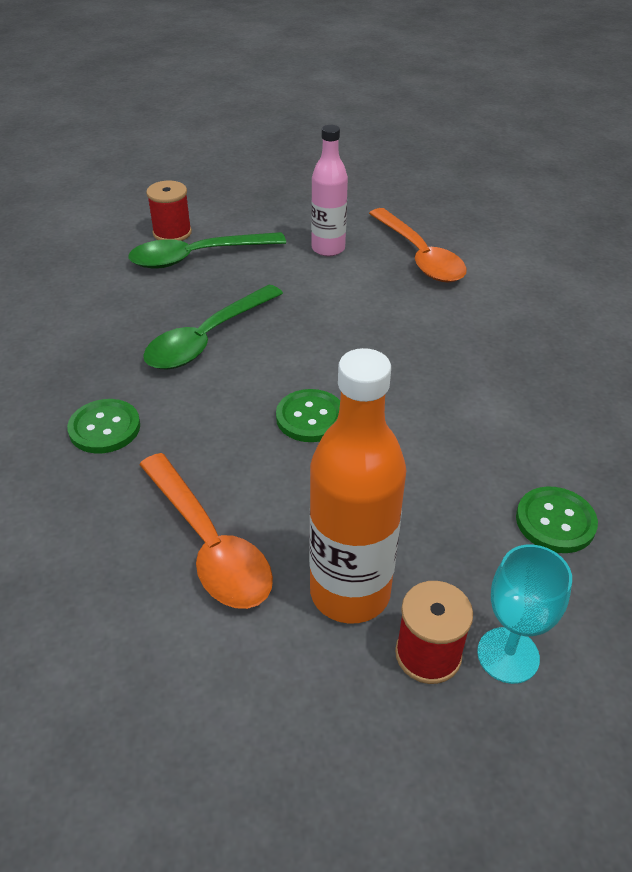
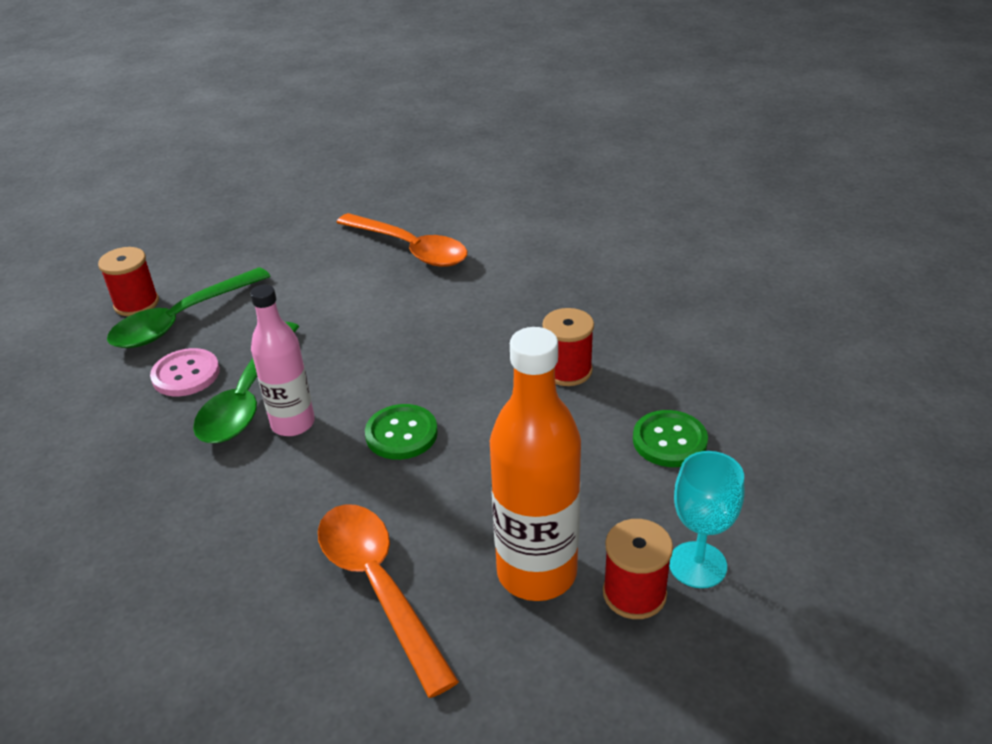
camera: 25 degrees left, 5 degrees down
(104, 428) = (195, 523): green button -> none
(172, 303) = (186, 374): none -> pink button
(209, 544) = (379, 587): orange spoon -> orange spoon turned 150 degrees counterclockwise
(328, 249) = (316, 269): pink bottle -> pink bottle (293, 423)
(495, 416) = (567, 370): none -> red spool

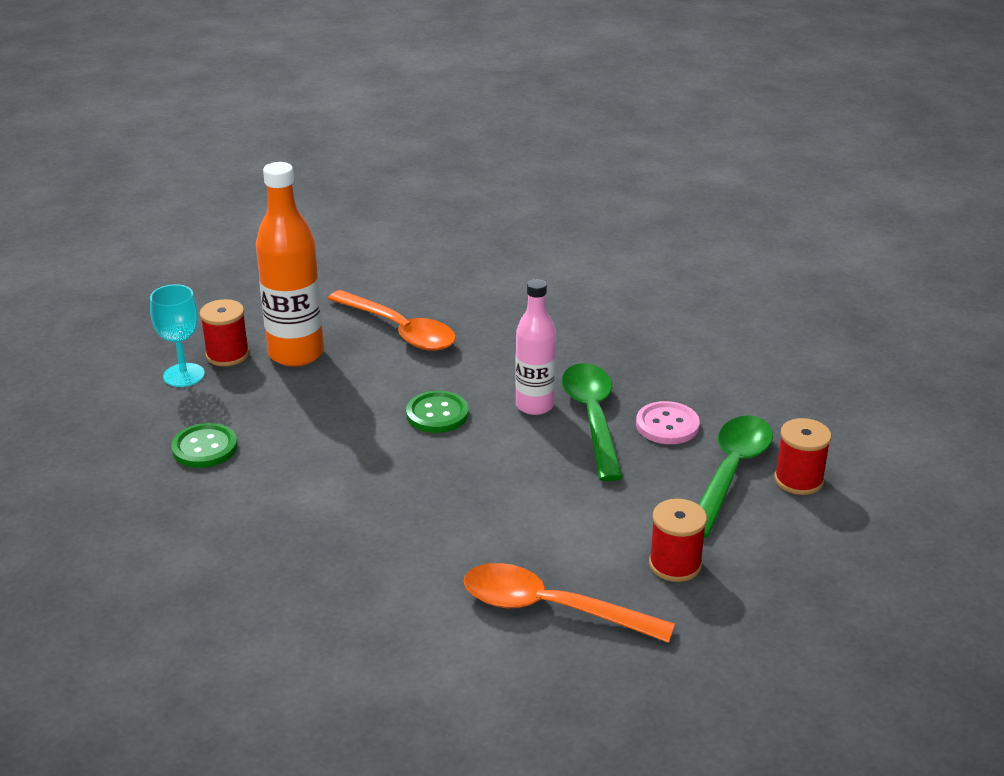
camera: 160 degrees right, 5 degrees down
(567, 370) = (308, 491): red spool -> red spool (675, 564)

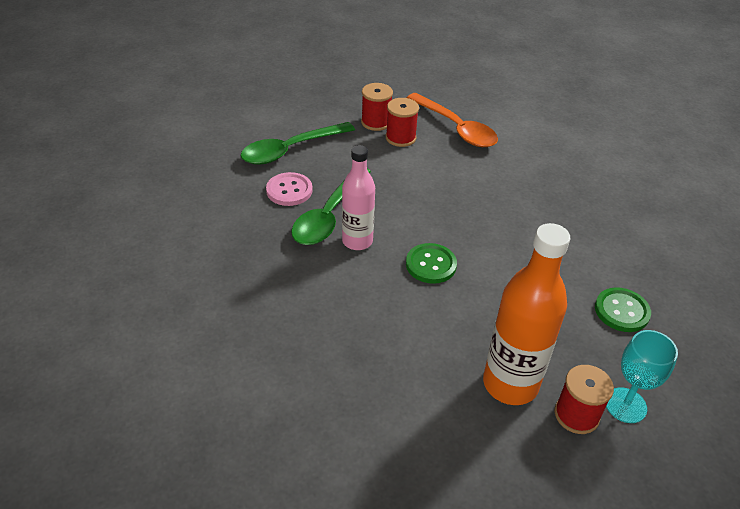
camera: 150 degrees left, 10 degrees up
(399, 330) = (400, 369): orange spoon -> none
(798, 480) = (261, 132): red spool -> red spool (400, 138)

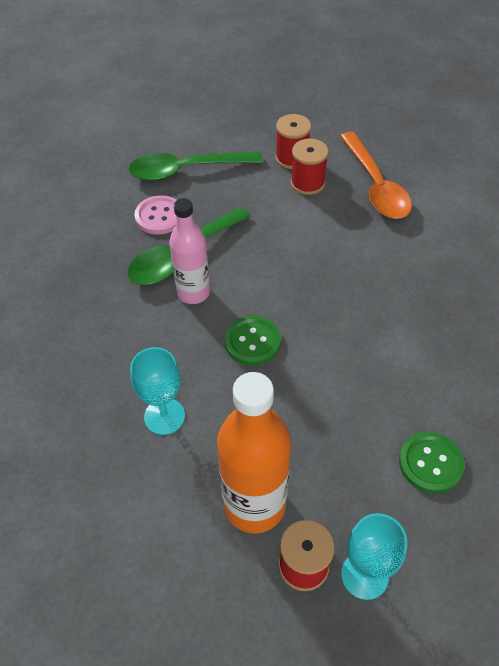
camera: 25 degrees right, 10 degrees up
(393, 342) = (164, 416): none -> turquoise goblet

